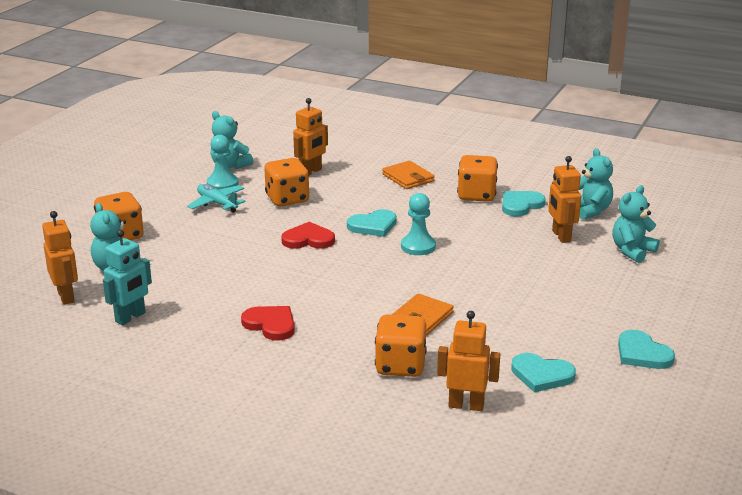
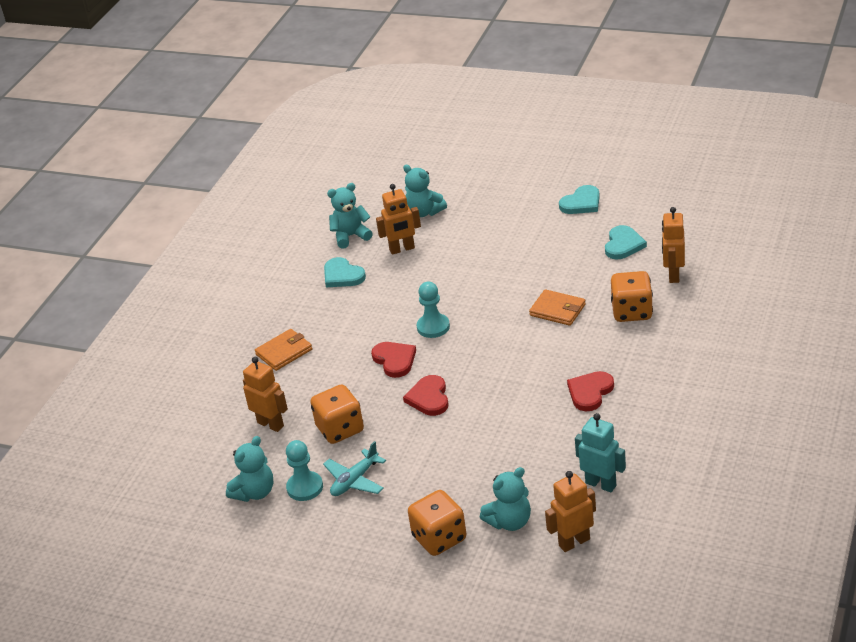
camera: 90 degrees left, 10 degrees up
(373, 226) = (394, 360): turquoise heart -> red heart
(476, 195) = (323, 303): orange dice -> none

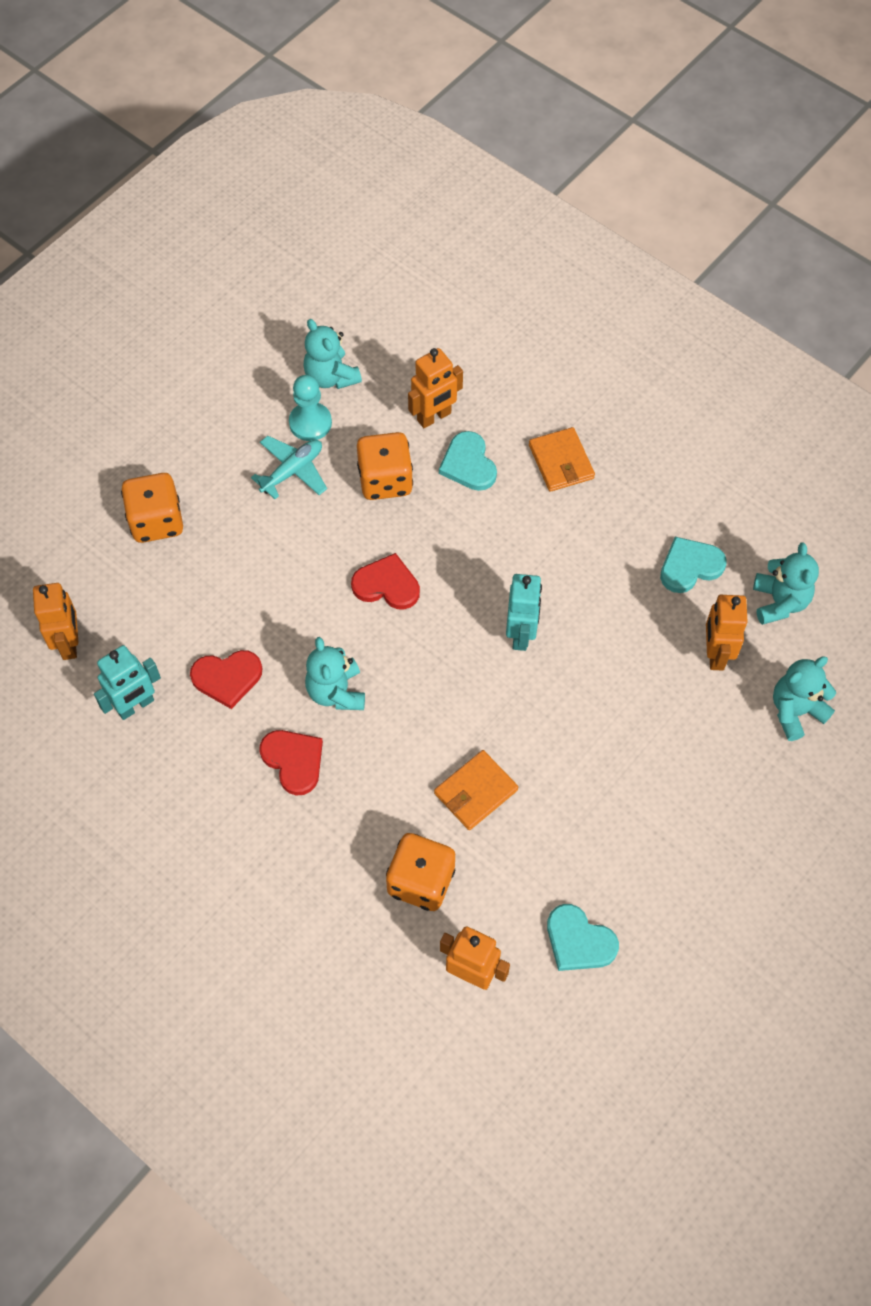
camera: 105 degrees right, 25 degrees up
(355, 480) = (292, 471): turquoise plane -> turquoise plane turned 75 degrees clockwise
(394, 360) = (478, 571): red heart -> red heart (227, 678)
(433, 327) = (521, 634): turquoise pawn -> turquoise robot
(509, 522) = (138, 594): turquoise teddy bear -> turquoise teddy bear (336, 692)
(581, 203) = (715, 931): turquoise heart -> turquoise heart (468, 464)

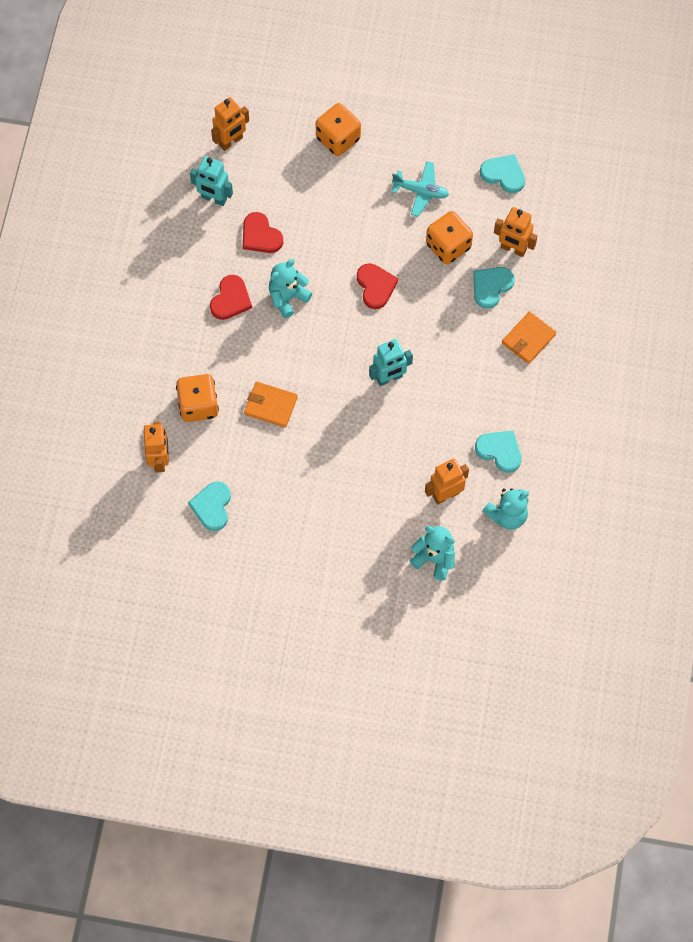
camera: 60 degrees right, 5 degrees up
(310, 423) = (462, 182): turquoise pawn -> none
(331, 377) = (503, 174): turquoise teddy bear -> turquoise heart

